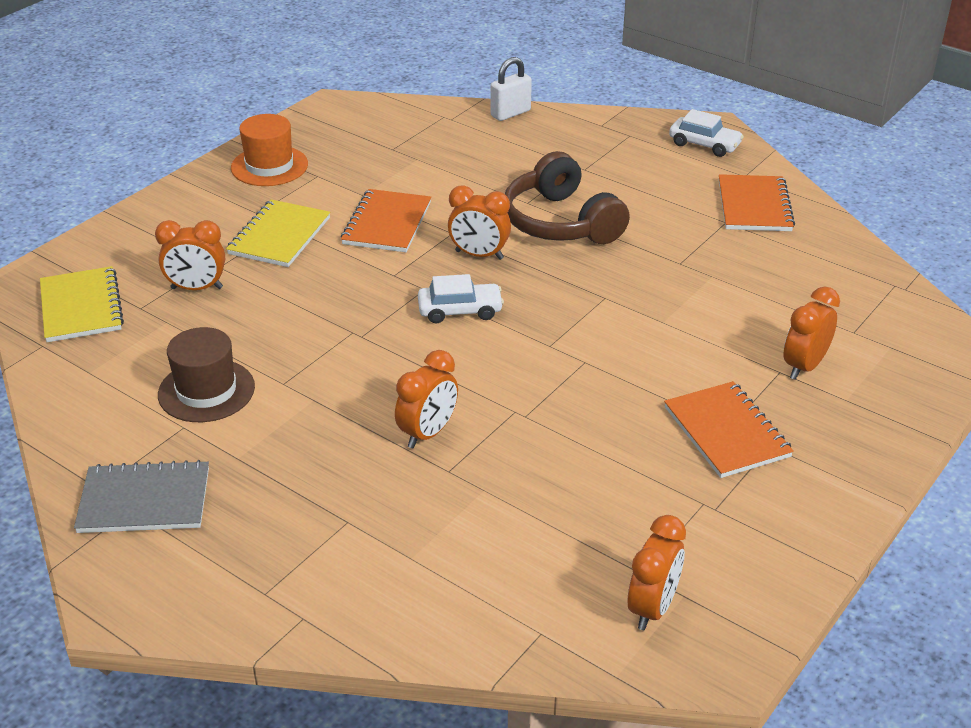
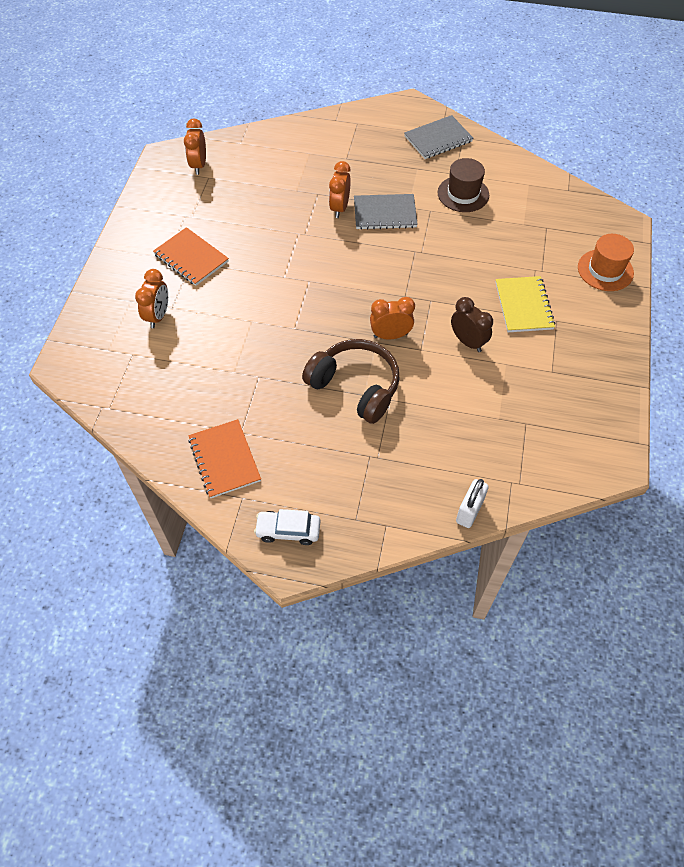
camera: 155 degrees right, 20 degrees up
(81, 307) = (576, 217): yellow notebook -> none
(197, 288) = (531, 250): orange clock -> none
(269, 166) = (592, 368): orange hat -> orange hat (605, 270)
(360, 401) = (385, 213): none -> grey notebook
(387, 223) = (468, 342): orange notebook -> brown clock
(460, 310) = (373, 287): white car -> none

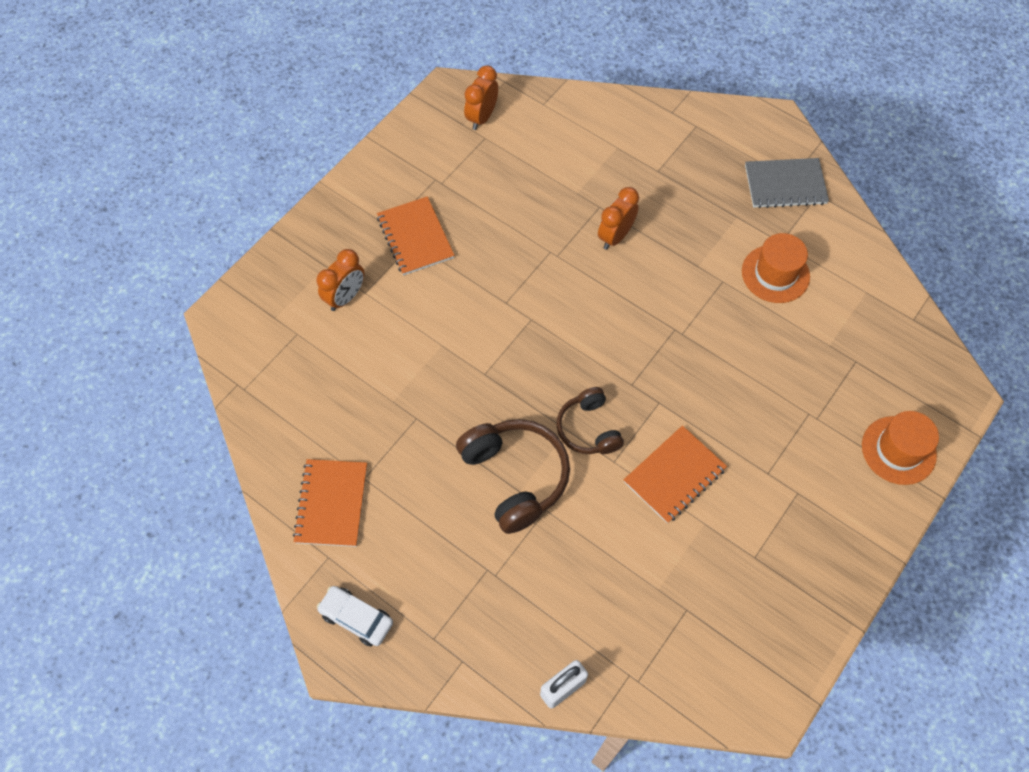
camera: 25 degrees right, 5 degrees up
(385, 213) = (665, 264): grey notebook -> none
(390, 335) = (588, 429): orange clock -> brown headphones
(463, 194) = (775, 274): brown hat -> orange hat
(468, 342) = (674, 475): brown clock -> orange notebook
(523, 306) = (768, 456): yellow notebook -> none

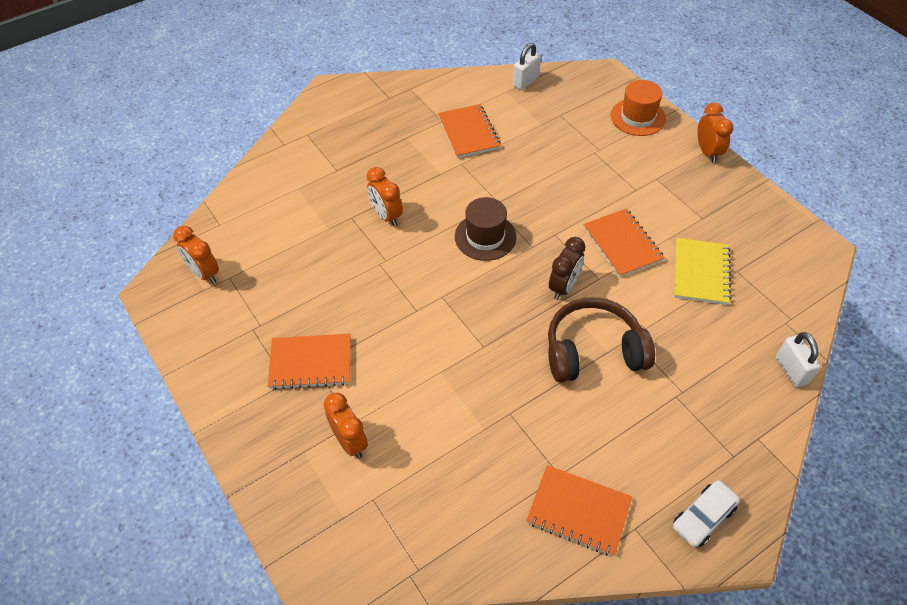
camera: 70 degrees left, 10 degrees down
(588, 429) = (563, 287): brown headphones -> brown clock
(626, 335) = (485, 237): none -> brown hat
(667, 568) = (701, 272): none -> yellow notebook
(775, 274) = (468, 133): orange hat -> orange notebook
(785, 185) = (392, 103): grey notebook -> none
(875, 546) = (707, 152): none -> orange clock
(896, 308) = (526, 82): none -> white padlock

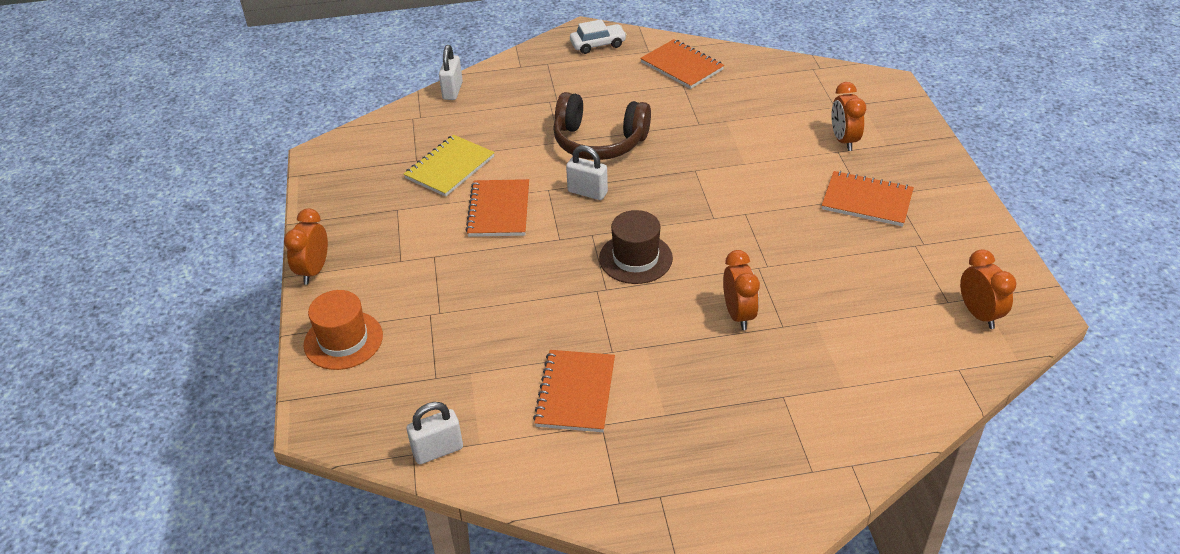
camera: 155 degrees left, 10 degrees down
(563, 287) = (587, 192): brown clock -> white padlock

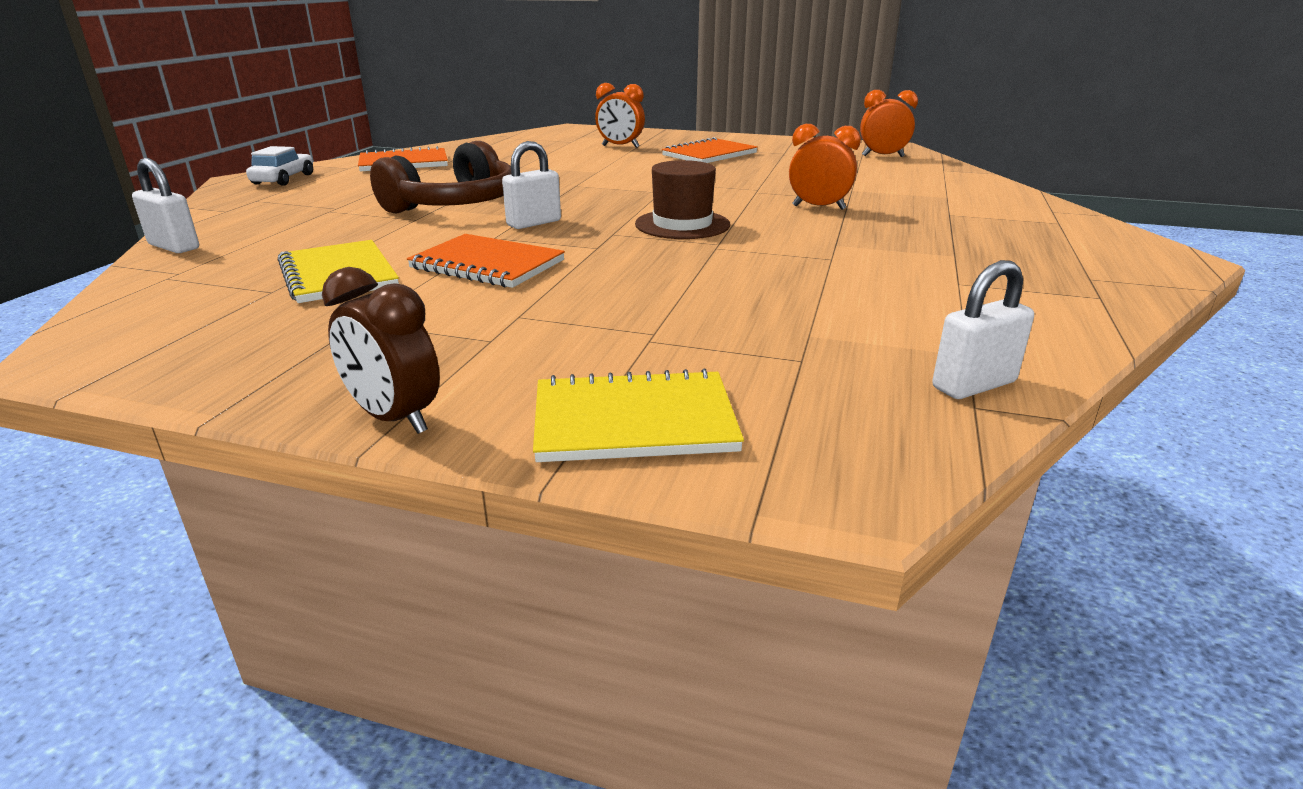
camera: 65 degrees left, 15 degrees down
(314, 271) = (394, 418): orange clock -> brown clock
(343, 340) = (634, 421): orange hat -> yellow notebook
(438, 450) = (973, 385): white padlock -> white padlock turned 60 degrees clockwise
(575, 393) = (893, 285): orange notebook -> none

